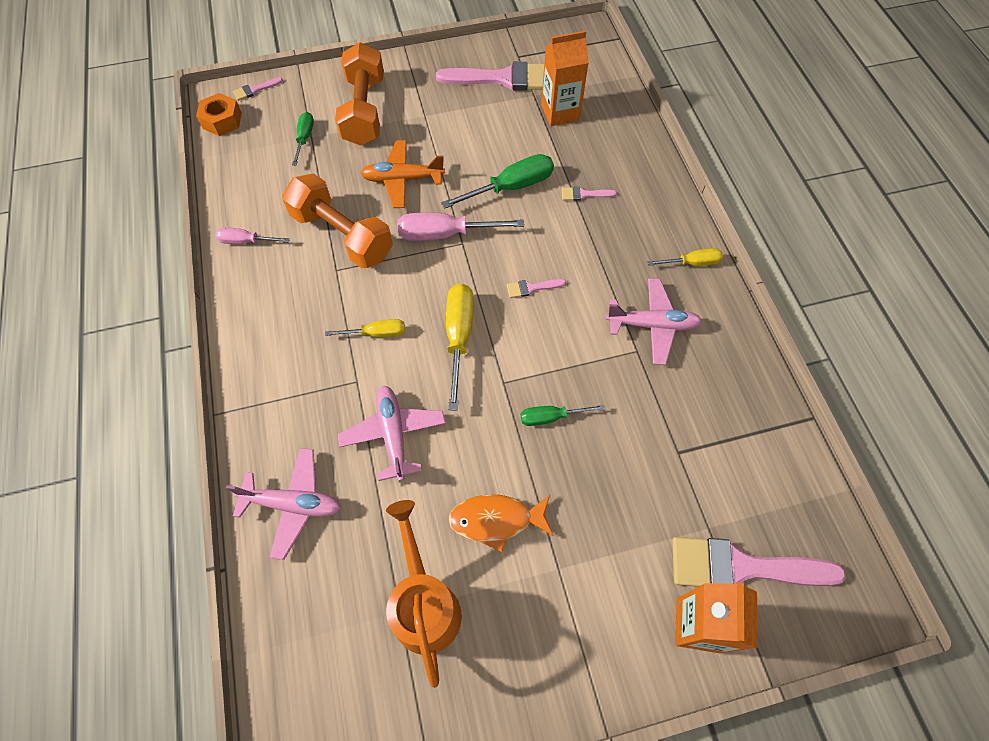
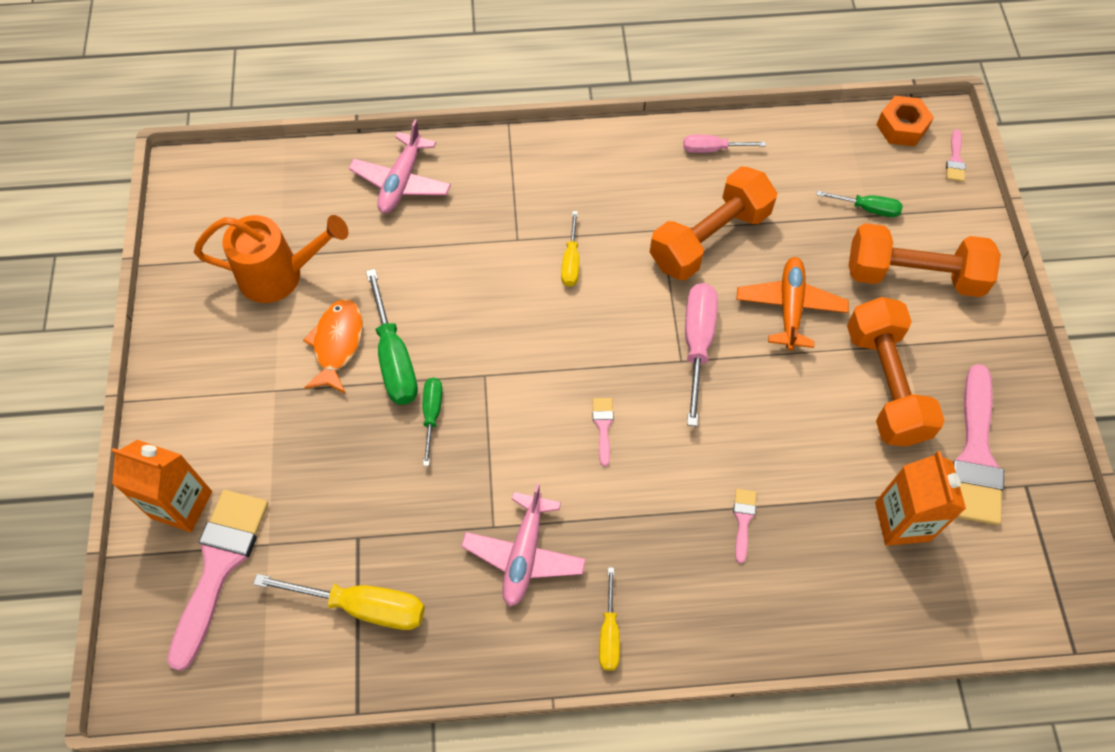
camera: 100 degrees right, 0 degrees up
(246, 241) = (713, 149): pink screwdriver -> pink screwdriver turned 105 degrees counterclockwise
(255, 90) = (955, 160): pink brush -> pink brush turned 150 degrees counterclockwise
(393, 434) = (450, 266): pink plane -> none
(459, 124) = (885, 384): none -> orange dumbbell
(459, 338) = (549, 339): yellow screwdriver -> yellow screwdriver (362, 606)
(511, 187) = (765, 430): green screwdriver -> green screwdriver (394, 357)

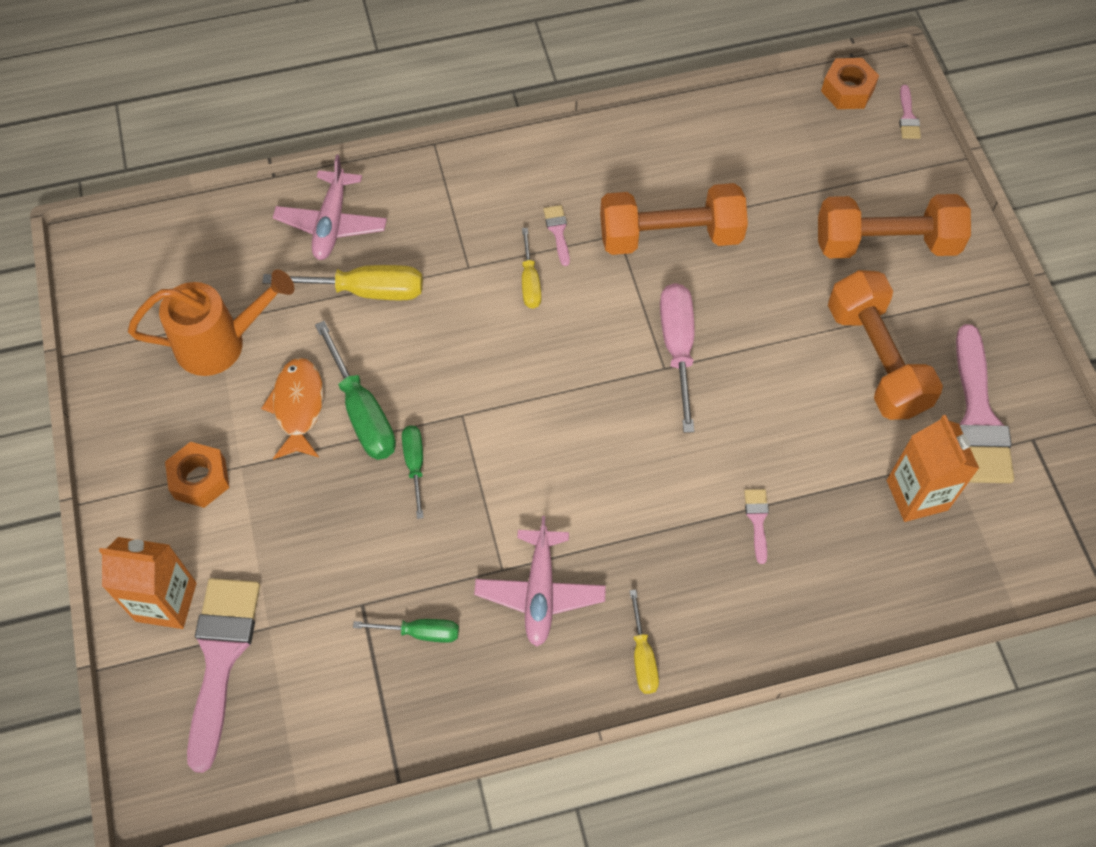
camera: 10 degrees left, 0 degrees up
(236, 396) = (200, 479): none -> orange nut
(362, 606) = (382, 673): yellow screwdriver -> yellow screwdriver (364, 291)
(603, 426) = (596, 448): pink brush -> pink brush (558, 231)
(709, 238) = (670, 236): orange dumbbell -> orange dumbbell turned 45 degrees clockwise
(713, 149) = (656, 141): pink screwdriver -> none
(790, 307) = (766, 295): orange plane -> none
(867, 208) = (826, 181): green screwdriver -> green screwdriver (420, 632)

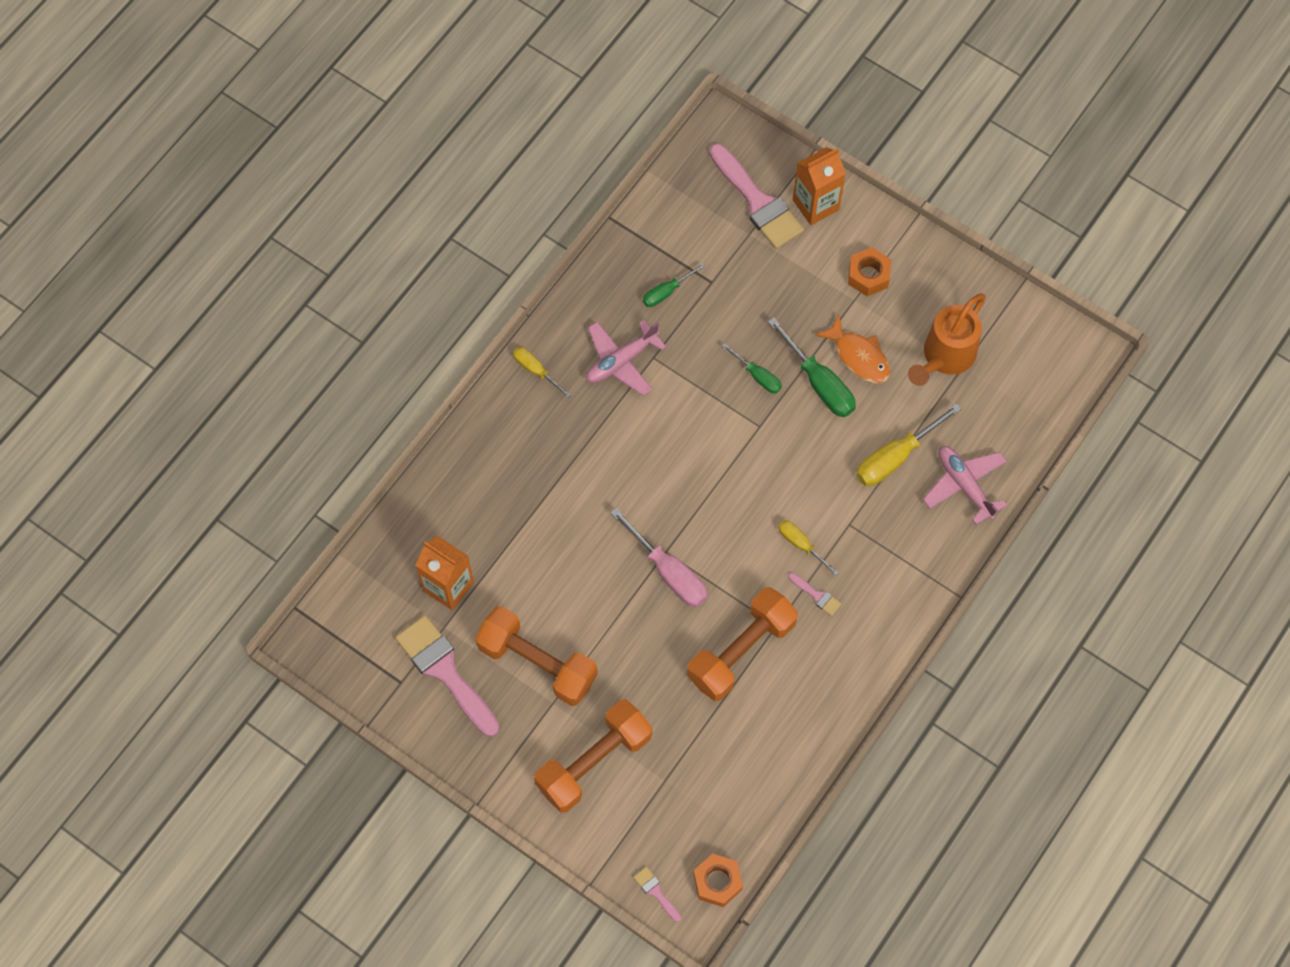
camera: 140 degrees right, 5 degrees up
(362, 411) = (819, 382): green screwdriver -> green screwdriver turned 150 degrees counterclockwise
(540, 592) = (621, 361): pink plane -> pink plane turned 90 degrees counterclockwise
(757, 520) = (532, 496): pink brush -> none

